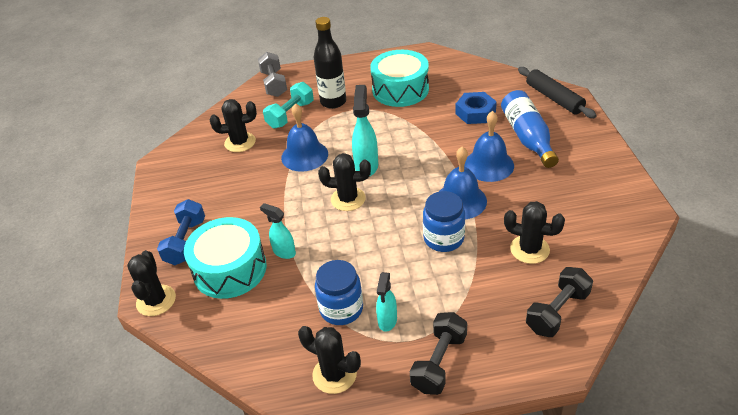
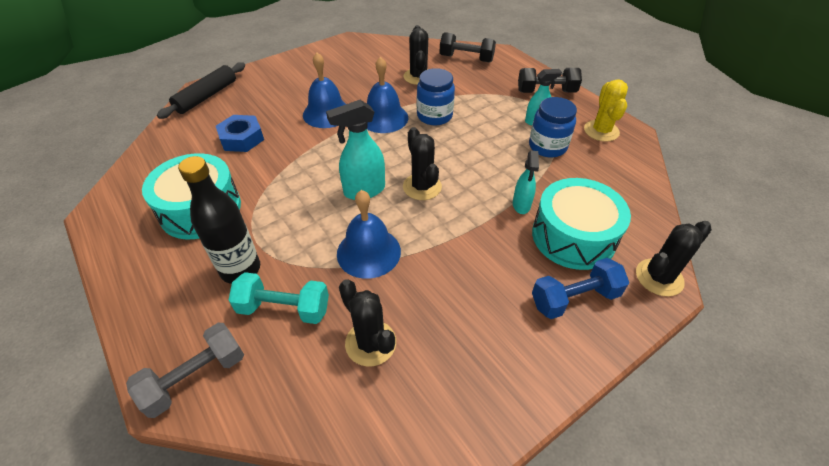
camera: 120 degrees left, 5 degrees up
(334, 374) = (601, 131): black cactus -> yellow cactus
(527, 137) = (277, 100): blue bottle -> none

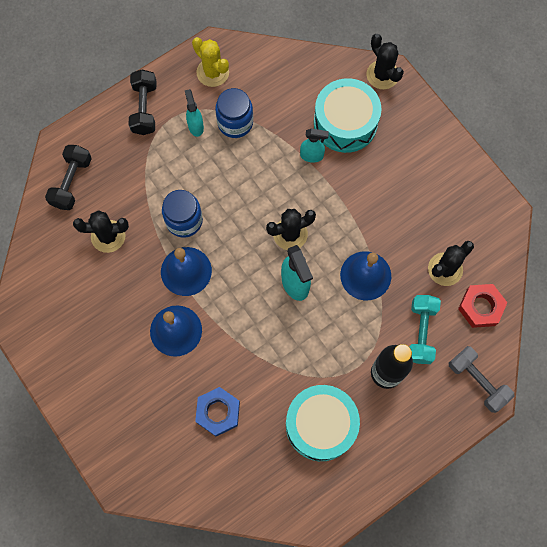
camera: 90 degrees left, 25 degrees up
(207, 96) = (138, 473): black rolling pin -> none
(306, 390) = (480, 307): none -> red nut
(574, 299) = (403, 134): blue dumbbell -> none
(601, 131) = (212, 72): yellow cactus -> yellow cactus turned 45 degrees clockwise

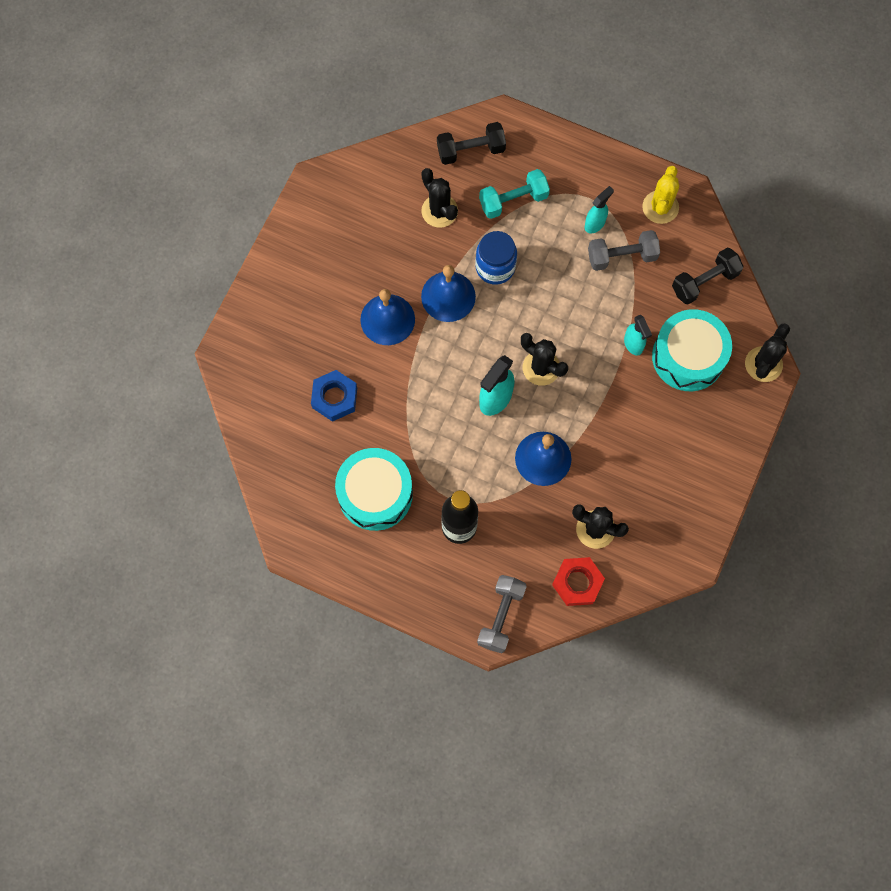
camera: 60 degrees right, 0 degrees up
(144, 108) = (583, 169): black dumbbell -> black dumbbell (704, 282)
(235, 123) = (621, 256): blue jar -> grey dumbbell
(420, 332) = (517, 539): turquoise dumbbell -> turquoise dumbbell (513, 200)

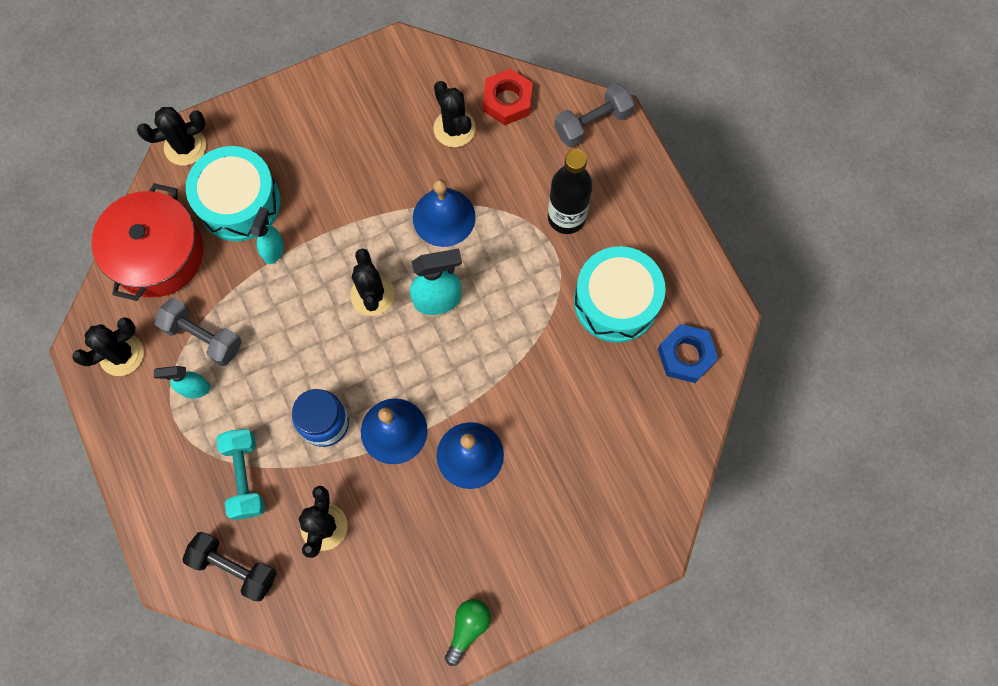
camera: 140 degrees left, 0 degrees up
(304, 224) = (468, 628): none -> green light bulb
(334, 398) = (582, 418): blue nut -> blue nut (686, 356)
(513, 200) = (245, 477): turquoise dumbbell -> turquoise dumbbell turned 60 degrees clockwise
(660, 207) = (121, 354): yellow cactus -> black cactus
(704, 282) = (157, 254): black dumbbell -> red pot

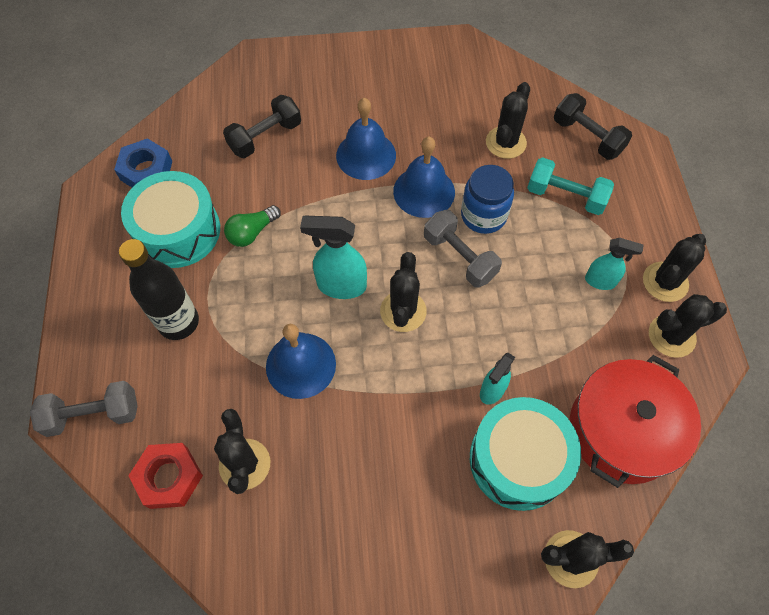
camera: 160 degrees left, 10 degrees down
(132, 409) = (665, 282): none -> black cactus
(203, 337) = (584, 326): grey dumbbell -> grey dumbbell (459, 257)
(245, 477) = (565, 196): turquoise dumbbell -> turquoise dumbbell turned 75 degrees counterclockwise
(468, 628) = (414, 52): green light bulb -> green light bulb (252, 232)
(586, 440) = (265, 137): none -> black dumbbell

